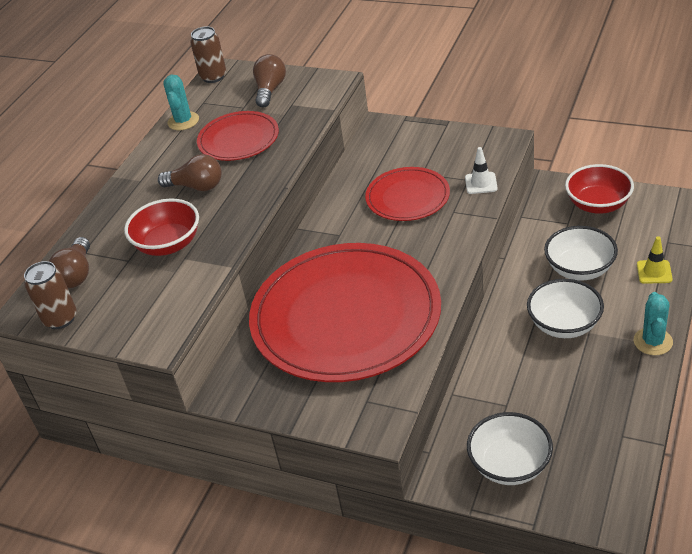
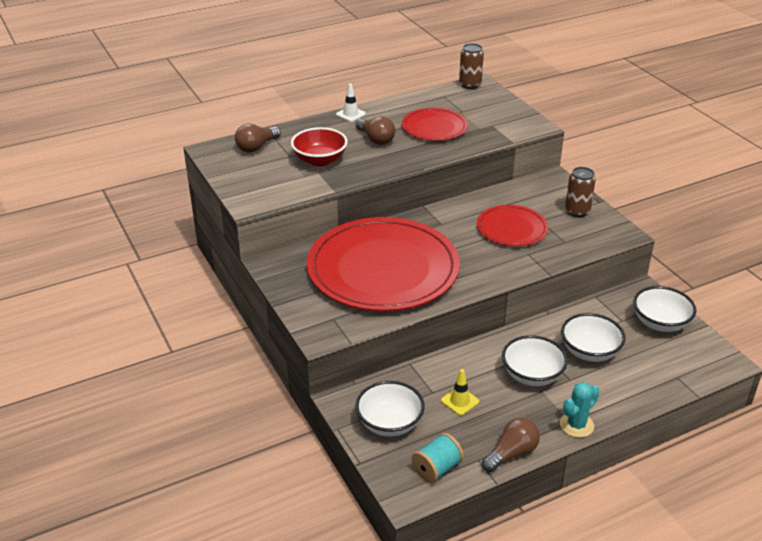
camera: 35 degrees right, 5 degrees down
(60, 319) = (220, 164): brown can -> brown can (577, 211)
(183, 121) = (418, 100): turquoise cactus -> none
(270, 90) = (491, 110): brown light bulb -> brown light bulb (511, 453)
(481, 183) = (570, 249): white traffic cone -> white traffic cone (350, 114)
(598, 204) = (660, 323): red bowl -> white bowl
(602, 473) = (437, 469): none -> turquoise spool
(654, 272) = (639, 387): yellow traffic cone -> yellow traffic cone (460, 401)

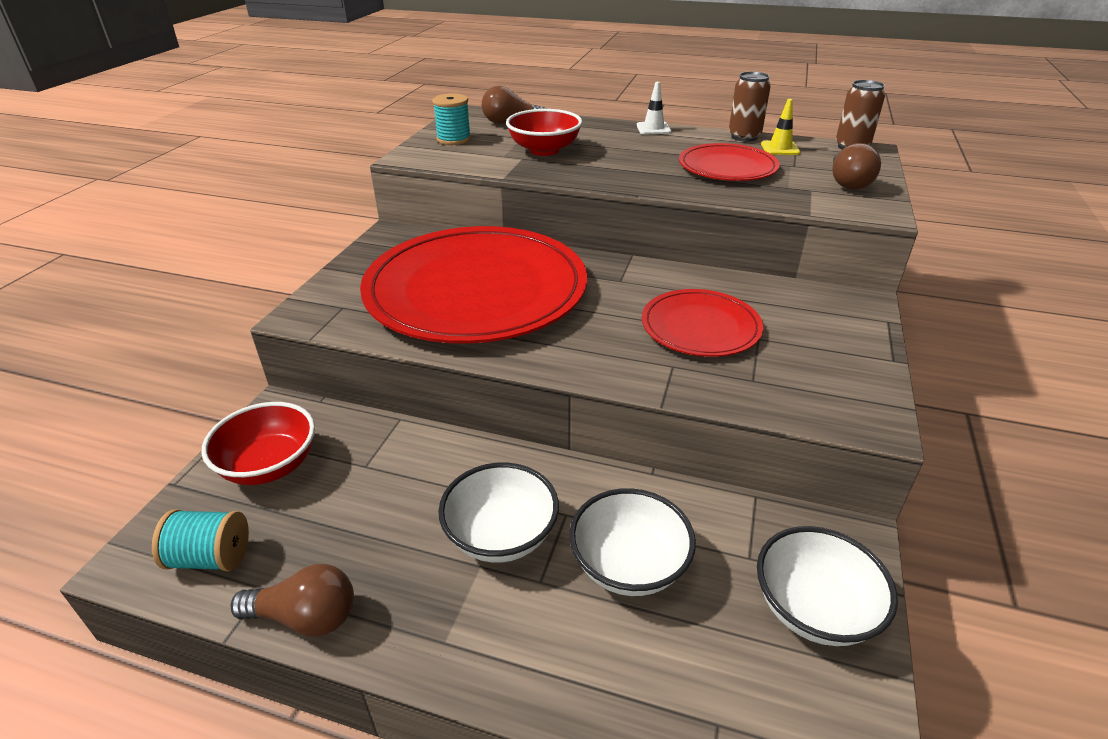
camera: 45 degrees right, 0 degrees up
(248, 177) = (454, 139): none -> turquoise spool
(375, 139) = (637, 154): brown light bulb -> brown light bulb (847, 182)
(389, 423) = (270, 465): white bowl -> red bowl
(460, 401) = (371, 499): yellow traffic cone -> yellow traffic cone (780, 148)
(576, 425) = (442, 656): turquoise cactus -> none
(577, 211) = (835, 354): brown can -> brown can (744, 137)

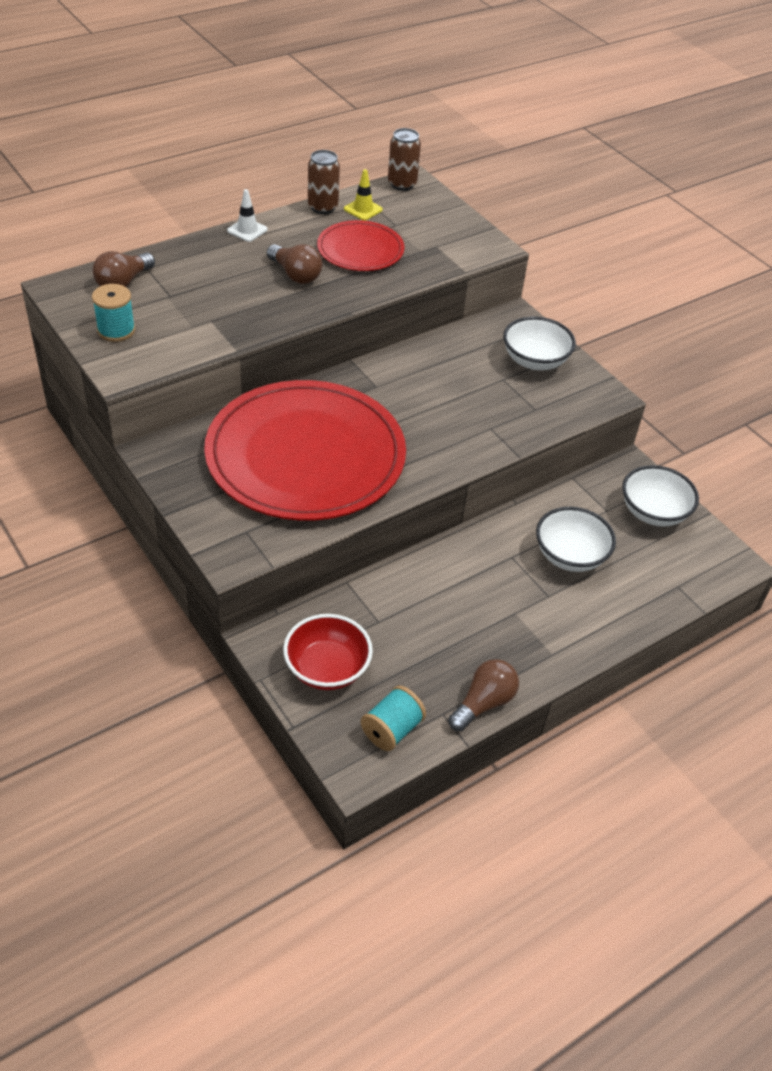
camera: 55 degrees left, 10 degrees up
(501, 535) = (501, 592): white bowl -> white bowl (535, 361)
(544, 150) = (211, 302): red bowl -> none
(700, 327) = (467, 391): red plate -> none
(847, 182) = (446, 226): brown light bulb -> brown light bulb (295, 274)

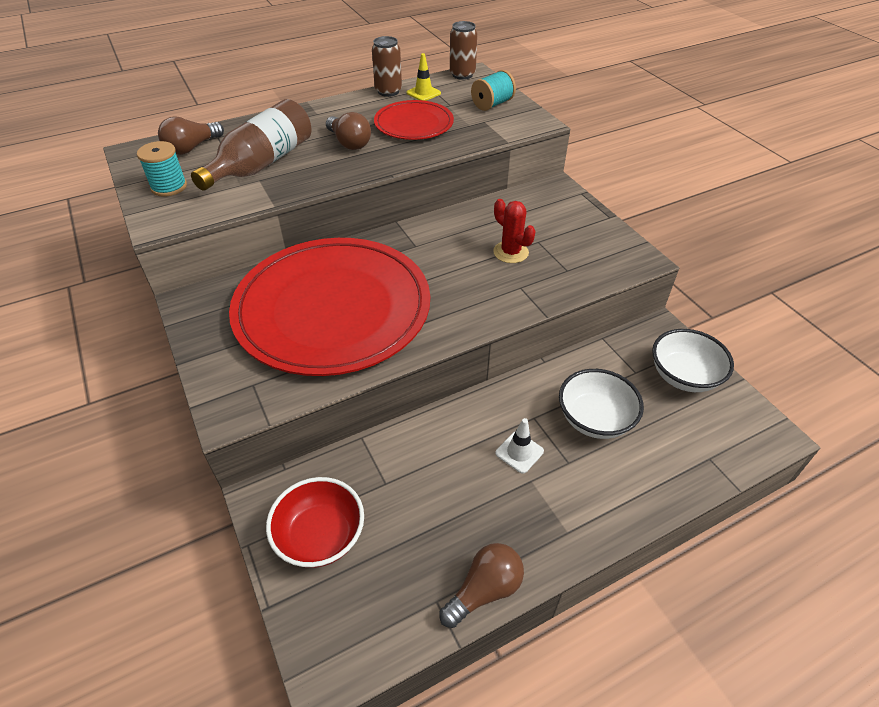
camera: 10 degrees right, 0 degrees up
(208, 301) = (262, 163): none -> brown bottle
(247, 230) = (316, 108): white traffic cone -> white traffic cone (519, 452)
(391, 730) = (375, 619): turquoise spool -> turquoise spool (492, 104)
(476, 391) = (510, 252): none -> red cactus
(535, 361) = (571, 226): white bowl -> none

